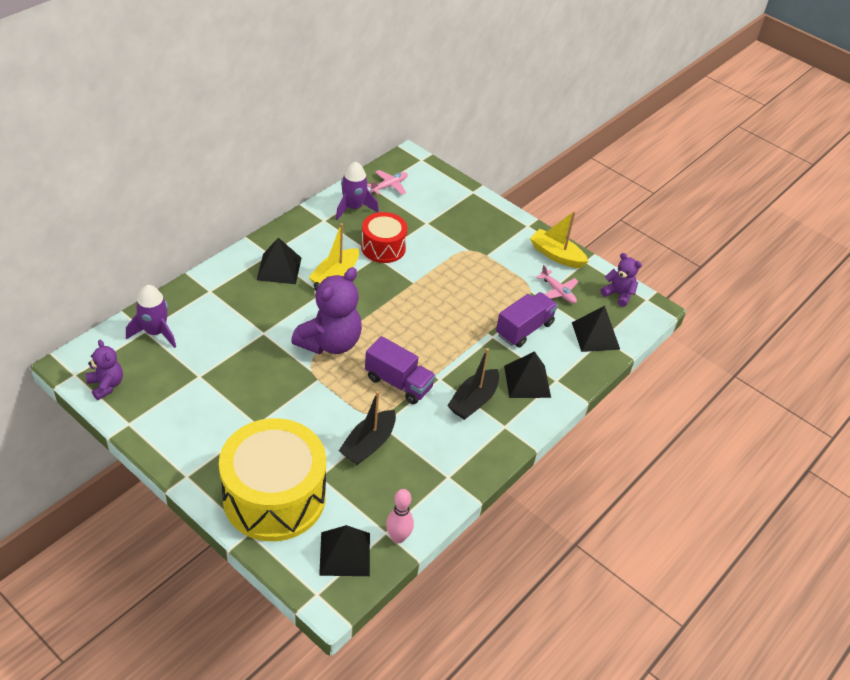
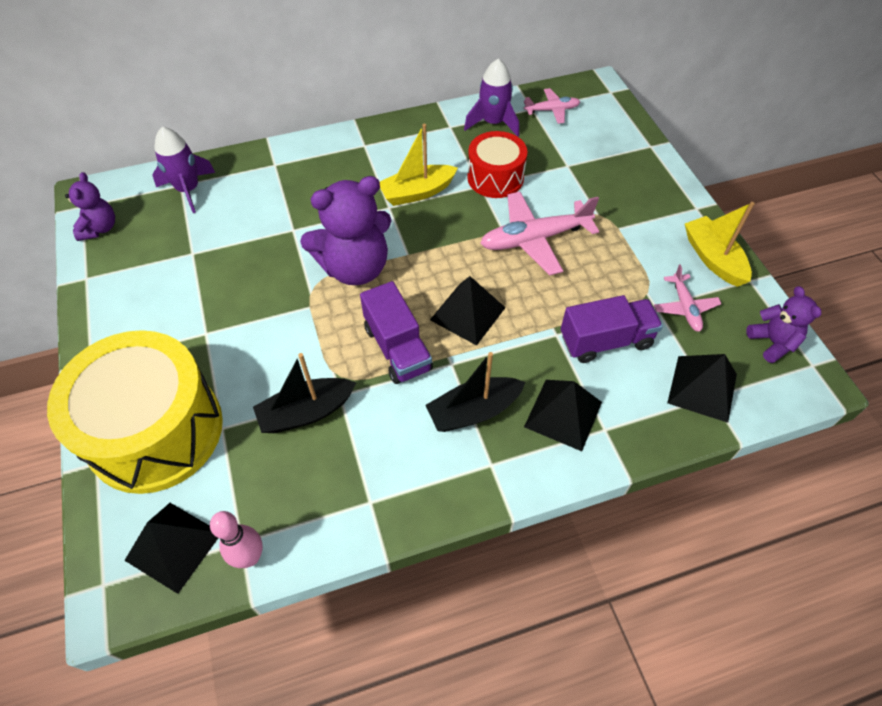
camera: 35 degrees right, 10 degrees up
(279, 268) = (363, 164): black pyramid -> black pyramid (467, 313)
(438, 281) = (534, 239): none -> pink plane

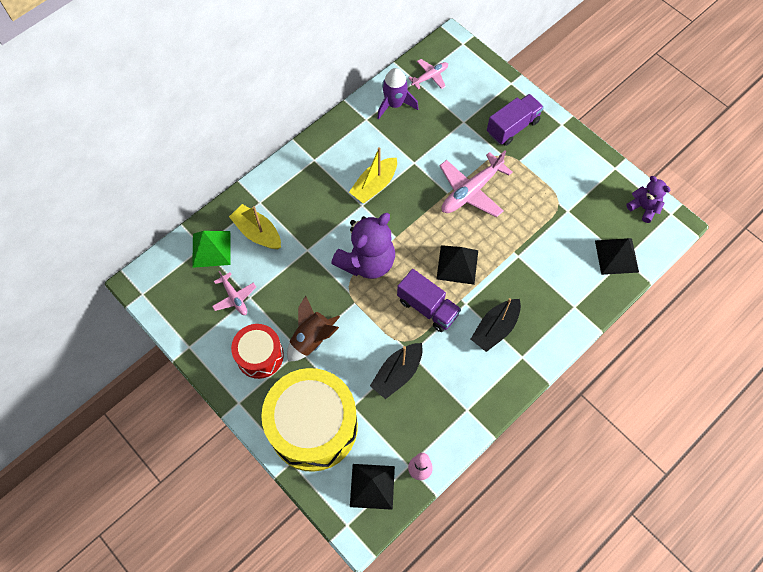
camera: 25 degrees left, 10 degrees up
(99, 228) = (169, 306): purple teddy bear -> none
(188, 190) = (211, 249): purple rocket -> green pyramid
(229, 326) = (312, 339): none -> brown rocket
(495, 178) = (420, 152): red drum -> red drum (260, 355)
(563, 414) = (546, 307): black pyramid -> none
(605, 341) = (549, 248): purple truck -> purple truck (512, 127)
(685, 307) = (585, 204): pink plane -> pink plane (234, 297)
(713, 258) = (587, 160): yellow boat -> yellow boat (257, 232)

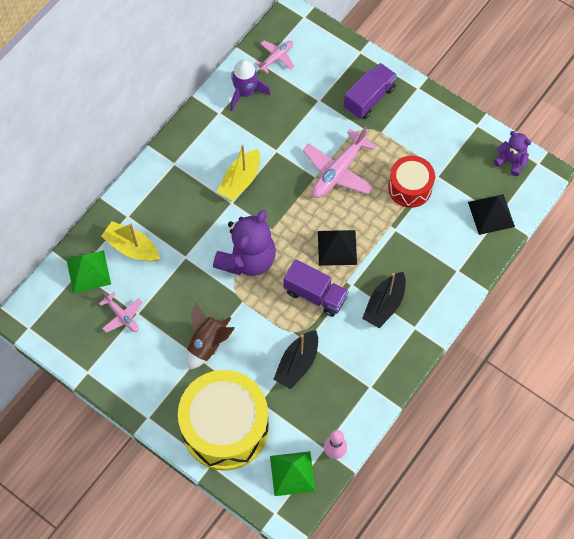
camera: 10 degrees left, 0 degrees up
(260, 355) = (159, 369): red drum -> red drum (410, 187)
(372, 486) = (292, 473): black pyramid -> green pyramid

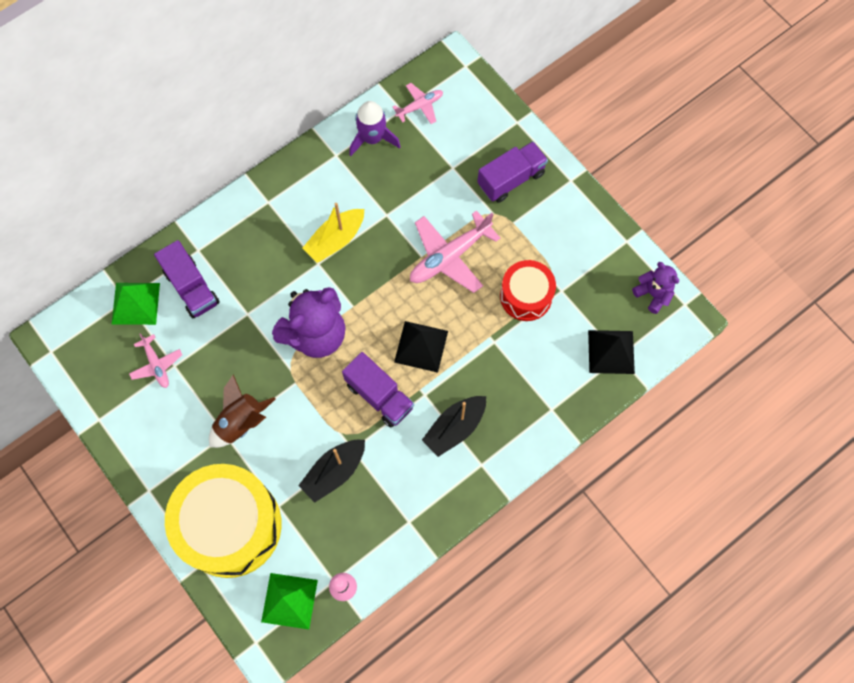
camera: 15 degrees right, 5 degrees up
(132, 247) = (191, 287): yellow boat -> purple truck

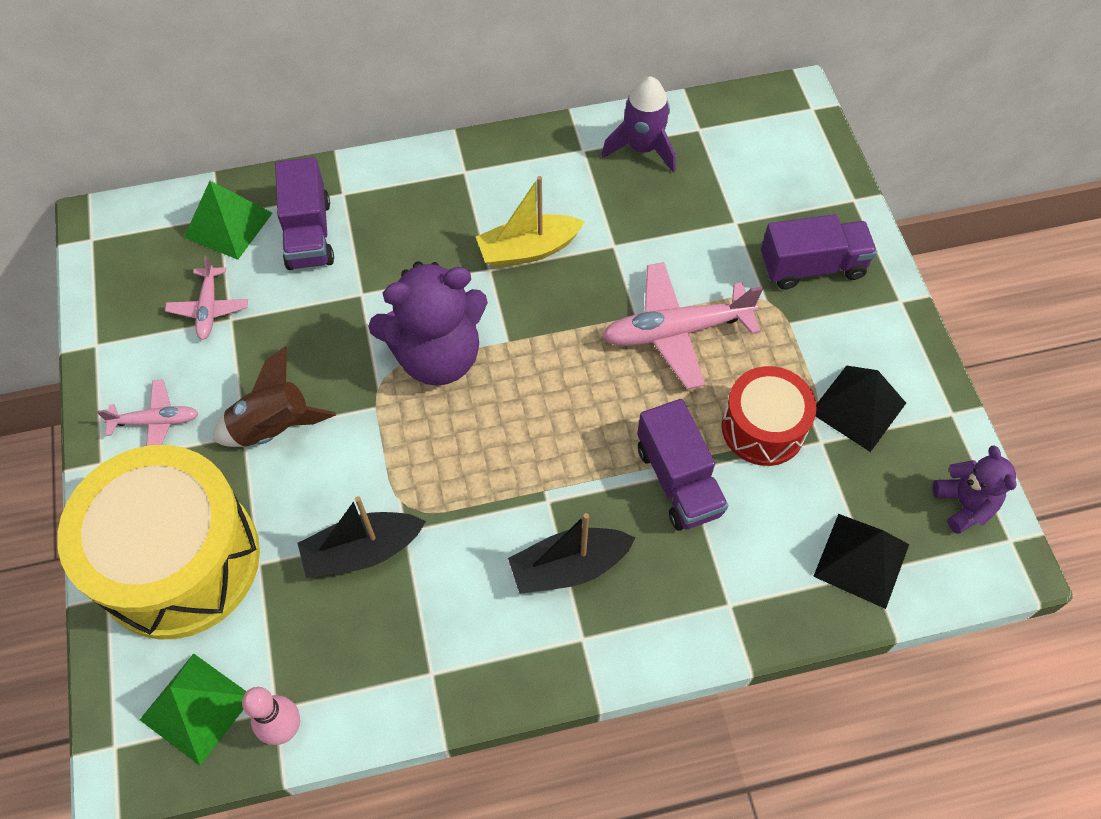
camera: 25 degrees right, 10 degrees down
(379, 395) = (482, 474): purple truck -> purple truck (678, 480)
(420, 106) = (726, 133): pink plane -> pink plane (156, 421)
(421, 346) = (576, 433): black pyramid -> black pyramid (858, 408)

